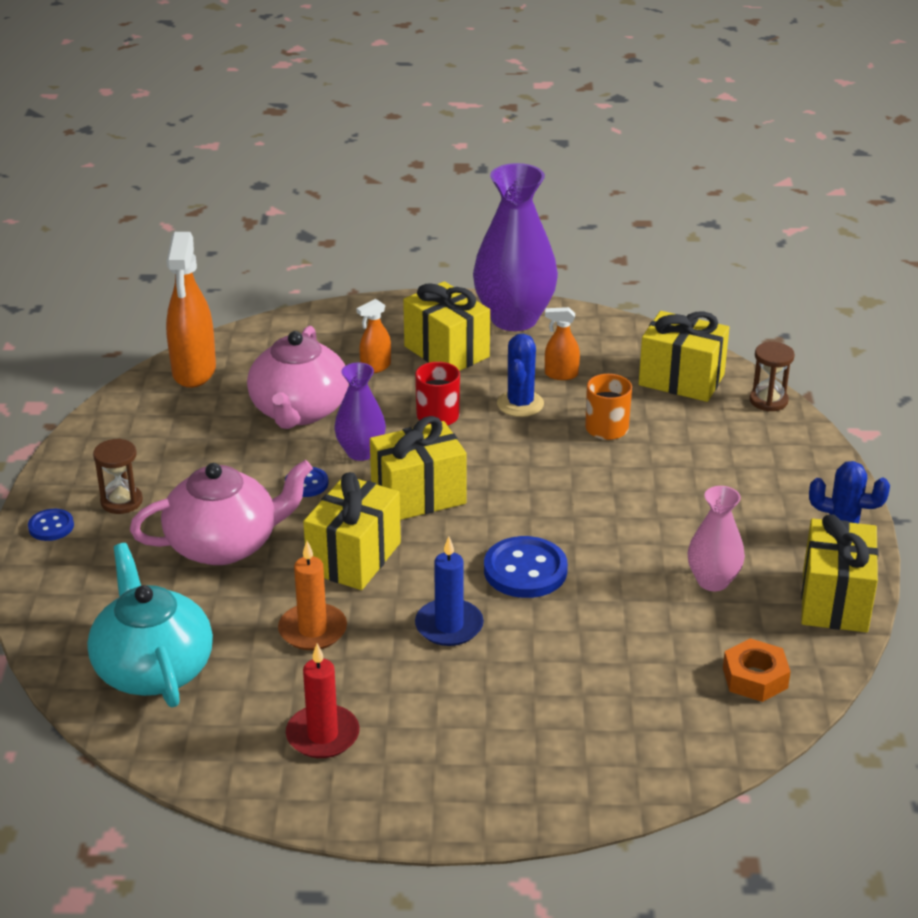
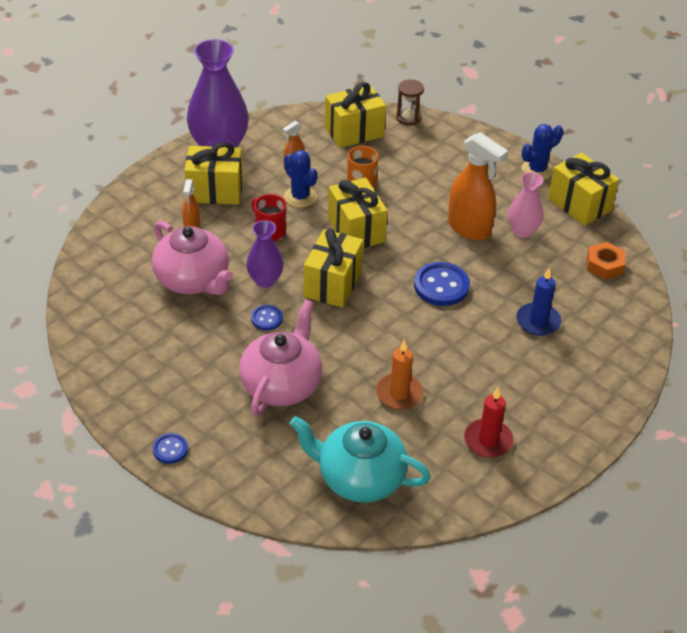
camera: 50 degrees left, 10 degrees up
(121, 501) = (185, 404): brown hourglass -> none
(194, 371) = (91, 298): orange spray bottle -> orange spray bottle (469, 228)
(354, 557) = (356, 340): yellow gift -> yellow gift (356, 230)
(449, 626) = (453, 341): blue candle -> blue candle (538, 321)

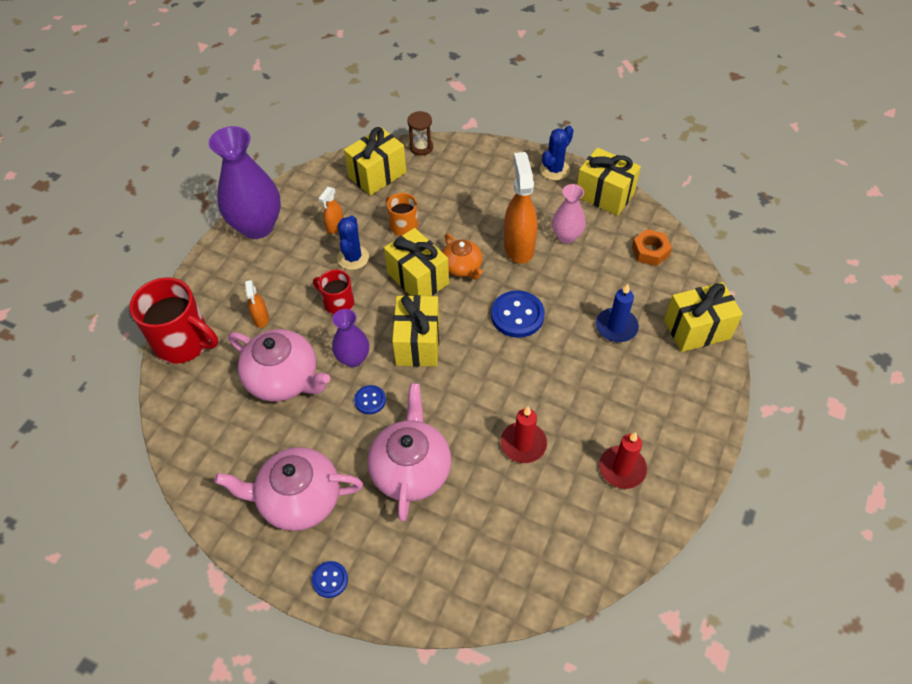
camera: 15 degrees left, 10 degrees up
(113, 226) = (184, 342): none -> red mug
(167, 379) = (299, 499): none -> pink teapot
(215, 191) = (270, 274): yellow gift -> yellow gift (697, 329)
(300, 197) = (353, 258): blue cactus -> blue cactus turned 60 degrees clockwise
(359, 478) = (522, 550): turquoise teapot -> none
(399, 393) = (523, 444): orange candle -> red candle
(404, 231) = (462, 267): none -> orange teapot
(469, 228) = (519, 247): orange spray bottle -> orange spray bottle turned 120 degrees counterclockwise

